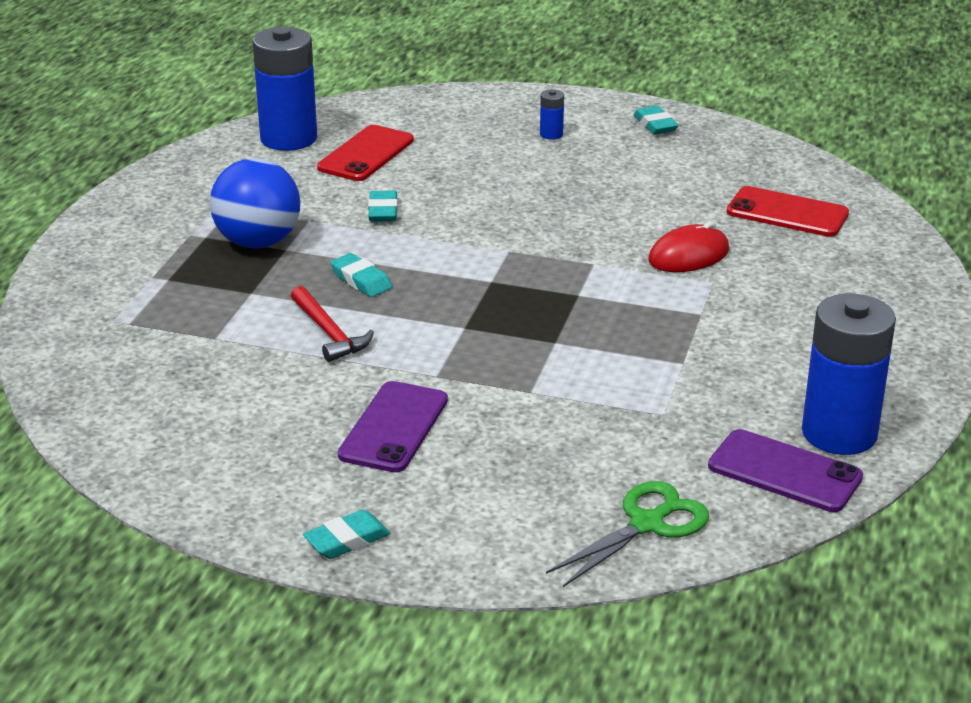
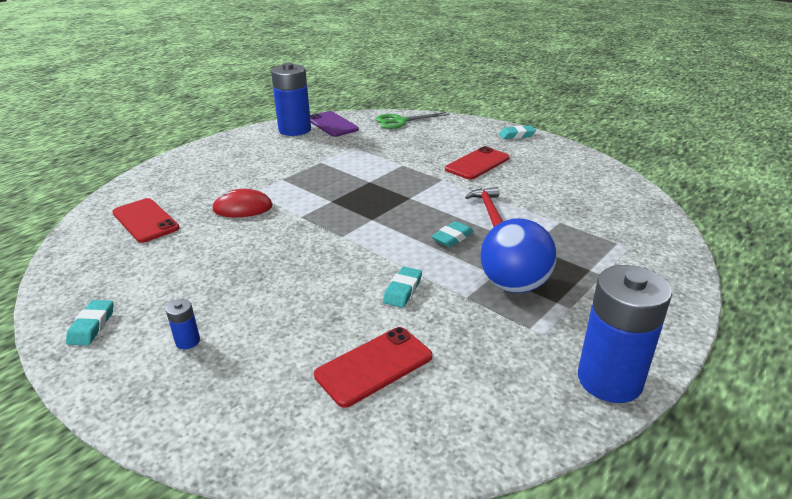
camera: 155 degrees left, 0 degrees up
(288, 138) = (440, 420): blue battery -> blue battery (609, 380)
(361, 280) = (452, 237): turquoise eraser -> turquoise eraser turned 60 degrees clockwise
(394, 427) = (477, 164): purple phone -> red phone

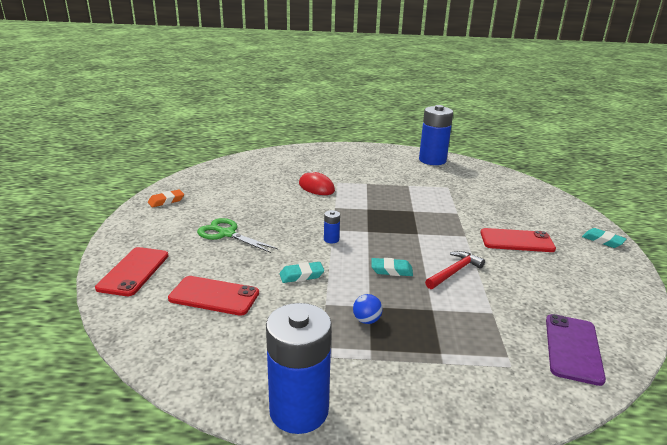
camera: 50 degrees right, 5 degrees down
(92, 326) = (166, 201): turquoise eraser -> orange eraser
(145, 220) = (266, 169): red phone -> red phone (134, 271)
(188, 341) = (179, 230): blue battery -> blue battery (331, 239)
(332, 124) = (464, 167): purple phone -> purple phone (573, 348)
(400, 121) = (518, 186): green scissors -> green scissors (226, 234)
(514, 285) = (366, 320): blue ball -> blue ball, size x0.44

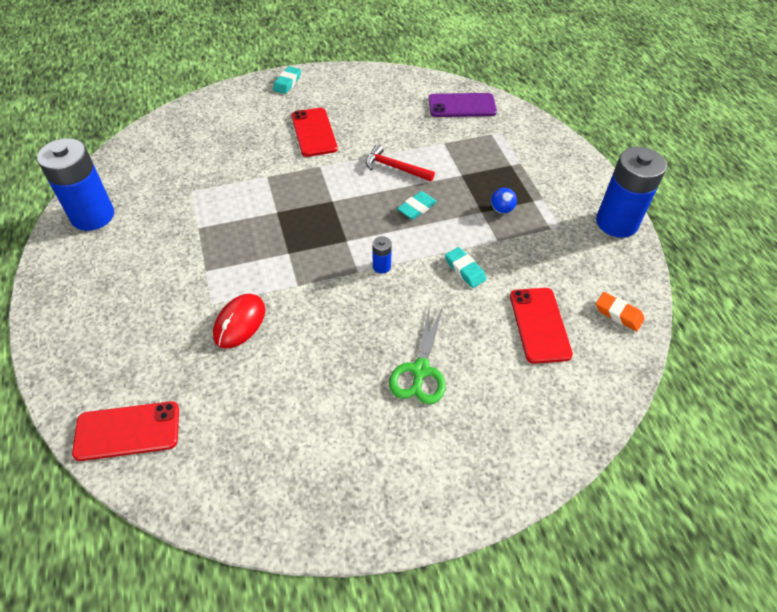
camera: 110 degrees left, 25 degrees up
(134, 271) = (549, 422): red phone -> red phone (127, 431)
(166, 201) = (364, 501): orange eraser -> orange eraser (618, 314)
(391, 270) = (416, 208): turquoise eraser -> turquoise eraser turned 60 degrees clockwise

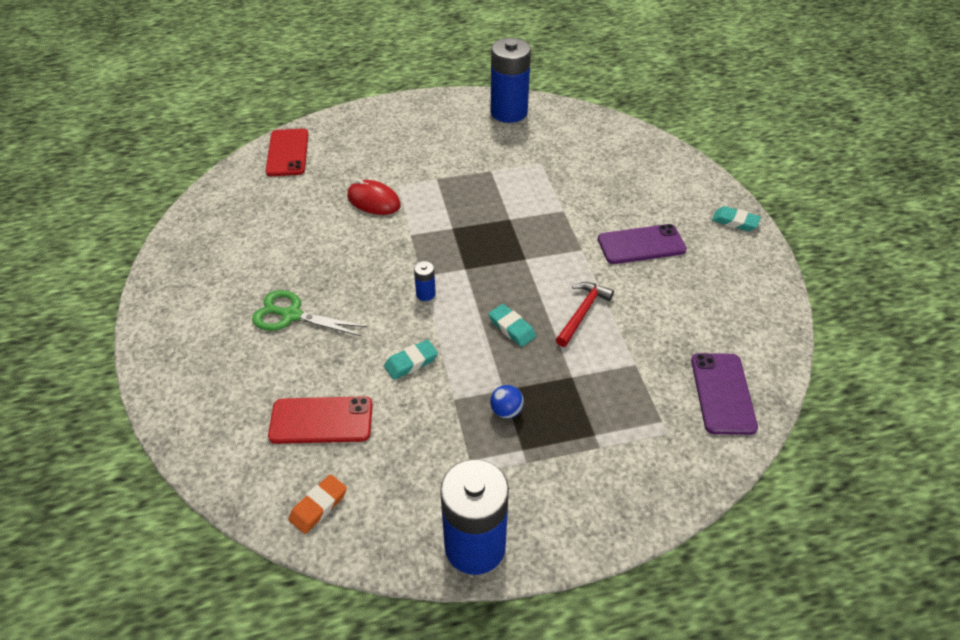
camera: 95 degrees right, 5 degrees down
(314, 132) = (641, 244): red phone -> purple phone

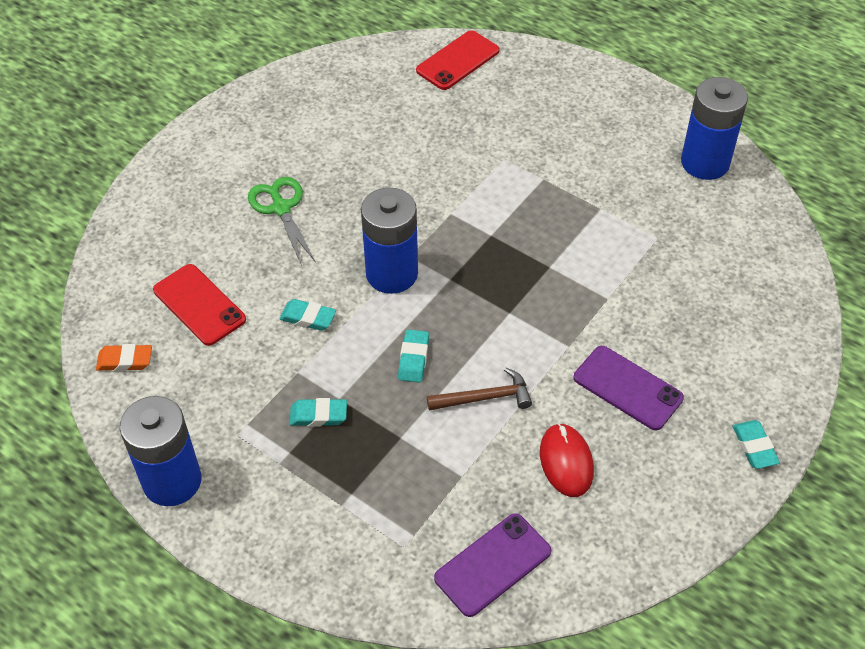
camera: 50 degrees right, 5 degrees up
(373, 201) = (464, 159): red mouse -> red mouse (566, 462)
(425, 294) = (392, 274): blue battery -> blue battery, size x2.42
(506, 411) = (318, 415): blue ball -> turquoise eraser
(582, 312) = (485, 398): red hammer -> brown hammer

